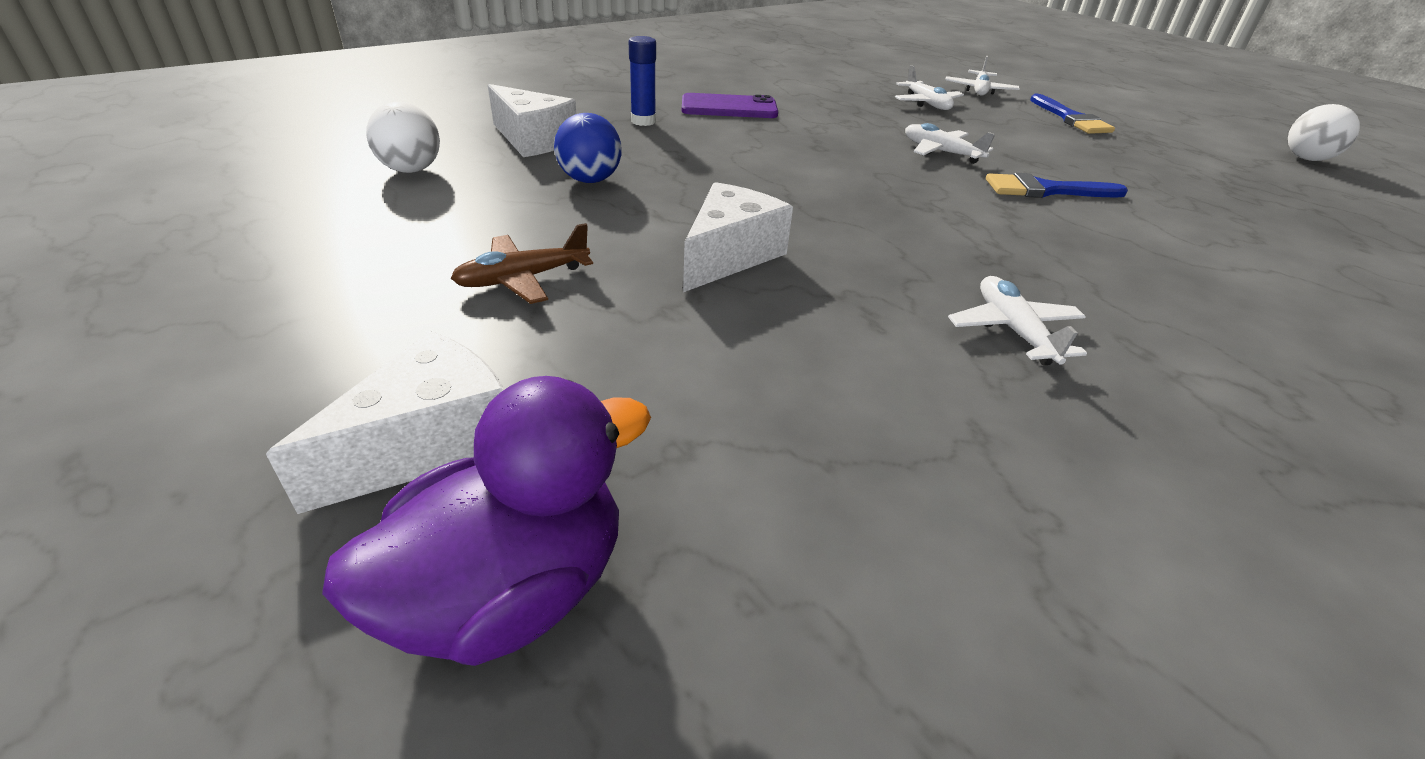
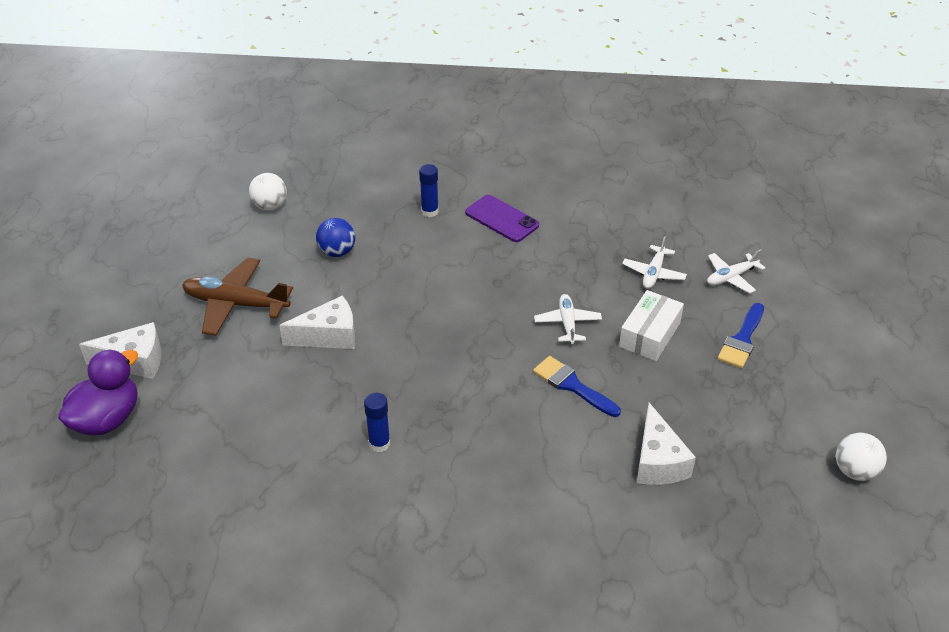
camera: 45 degrees right, 5 degrees up
(510, 591) = (107, 419): purple duck -> purple duck turned 60 degrees counterclockwise
(523, 279) = (235, 304): brown plane -> brown plane, size x1.70
(533, 140) = (350, 205): white cheese -> white cheese (658, 461)
(1012, 137) = (649, 335): none -> white box
(1013, 330) = (379, 443): white plane -> blue glue stick

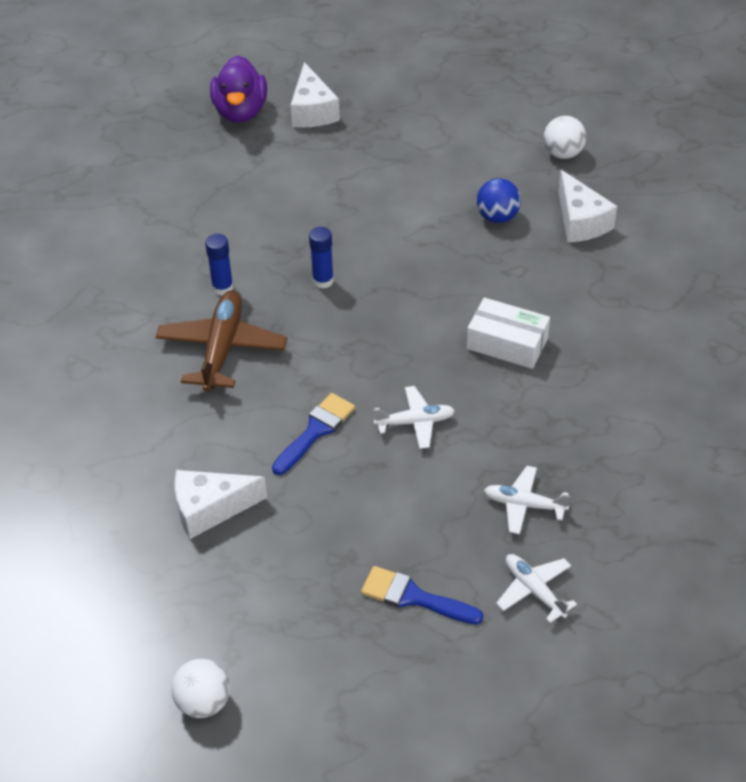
camera: 85 degrees right, 5 degrees up
(107, 419) = (240, 111): purple duck -> purple duck turned 60 degrees clockwise
(235, 304) = (400, 158): brown plane -> brown plane (222, 349)
(329, 336) = (365, 231): white cheese -> white cheese (580, 221)
(429, 211) = (590, 283): blue glue stick -> blue glue stick (323, 281)
(501, 219) = (594, 349): purple phone -> none
(649, 335) = (408, 501): white box -> white box (507, 343)

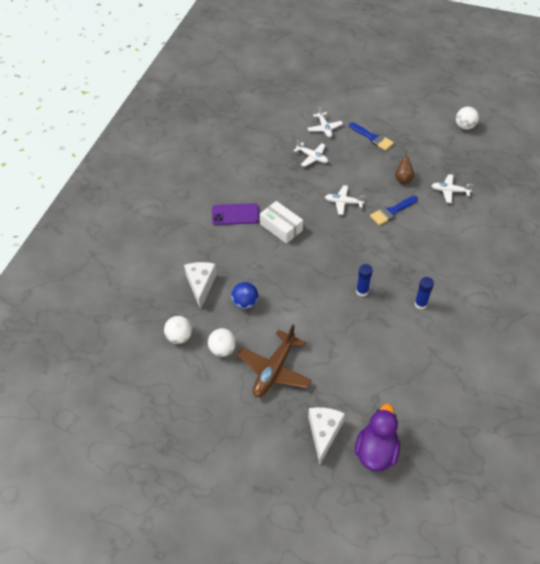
camera: 160 degrees left, 5 degrees up
(210, 509) = (449, 191): white cheese -> white plane
(222, 349) = (428, 266): brown plane -> brown plane (274, 370)
(314, 509) = (403, 179): none -> brown pear
(493, 156) = (223, 349): none -> white ball
(602, 342) = (235, 214): none -> purple phone

